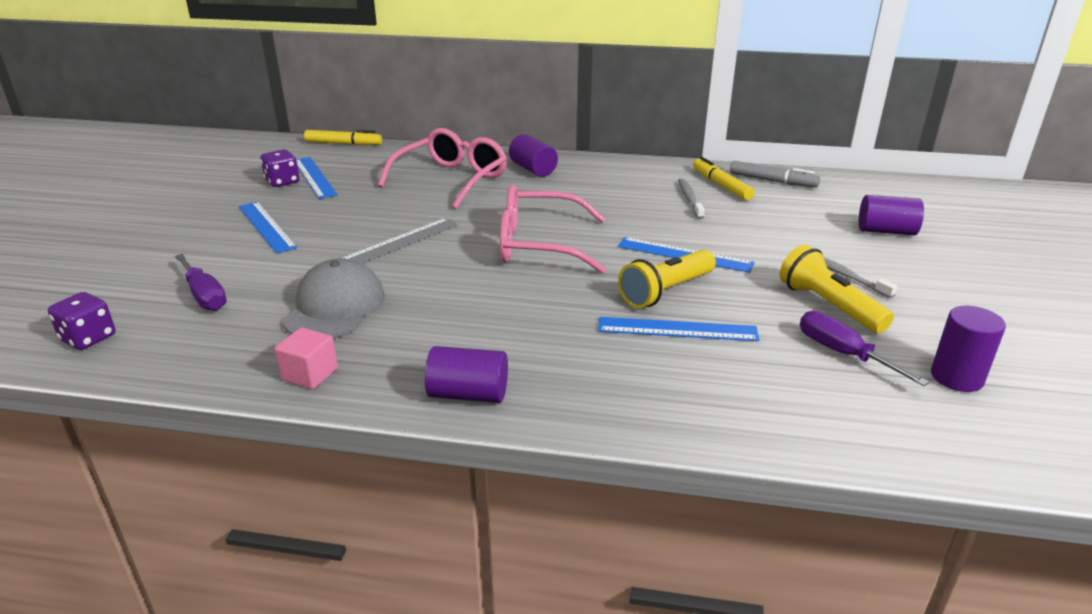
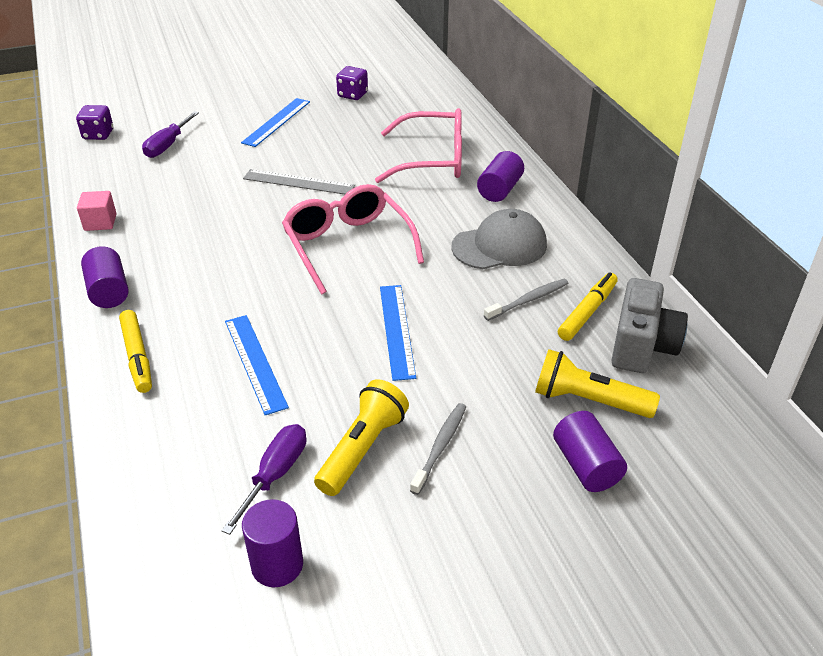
camera: 60 degrees right, 10 degrees up
(314, 177) = (374, 103): blue ruler -> none
(335, 307) = (185, 196): grey cap -> grey cap (499, 246)
(343, 144) = (449, 86): yellow marker -> yellow marker (137, 357)
(666, 291) = (316, 338): yellow flashlight -> yellow flashlight (588, 400)
(772, 181) = (642, 346): grey marker -> grey camera

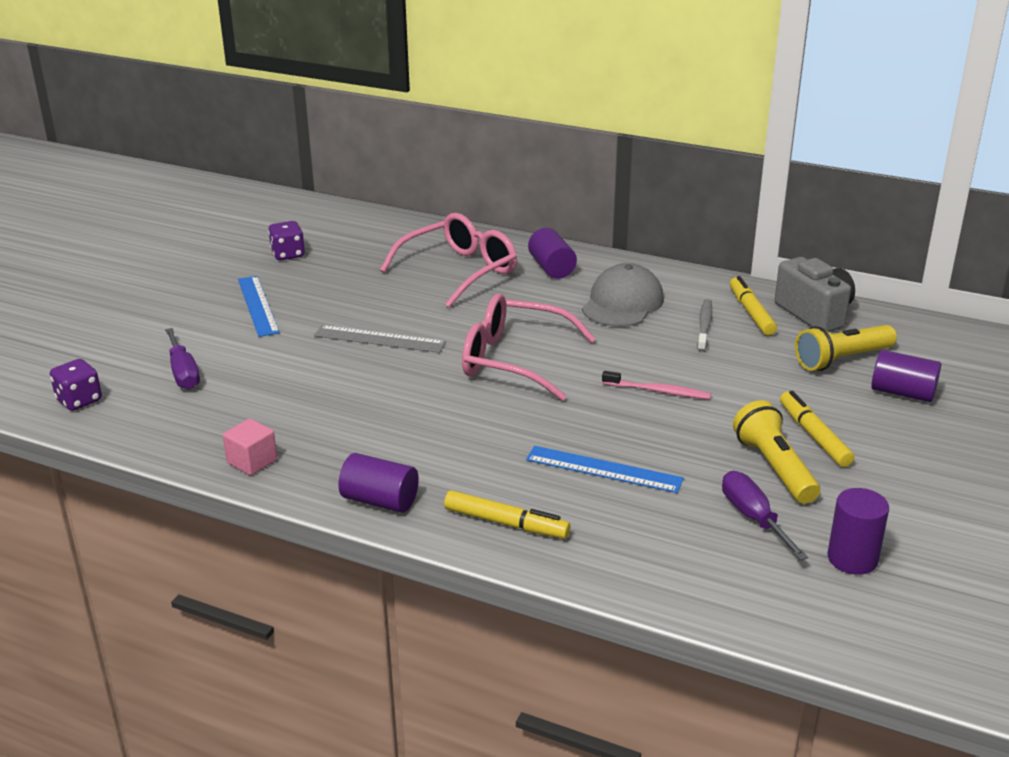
camera: 45 degrees left, 10 degrees down
(298, 182) = (379, 339): grey ruler -> grey ruler turned 45 degrees clockwise
(396, 330) = (658, 391): blue ruler -> pink toothbrush
(440, 446) = (814, 436): grey toothbrush -> yellow marker

